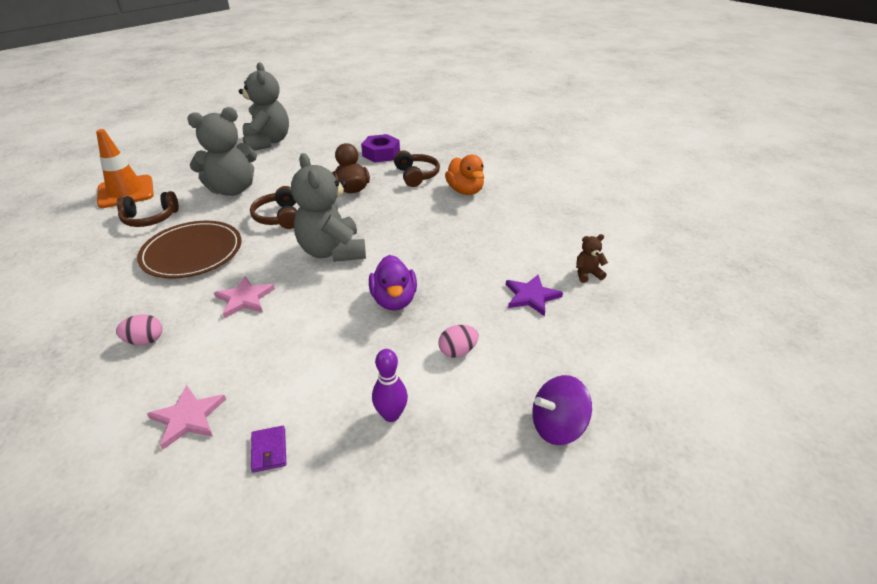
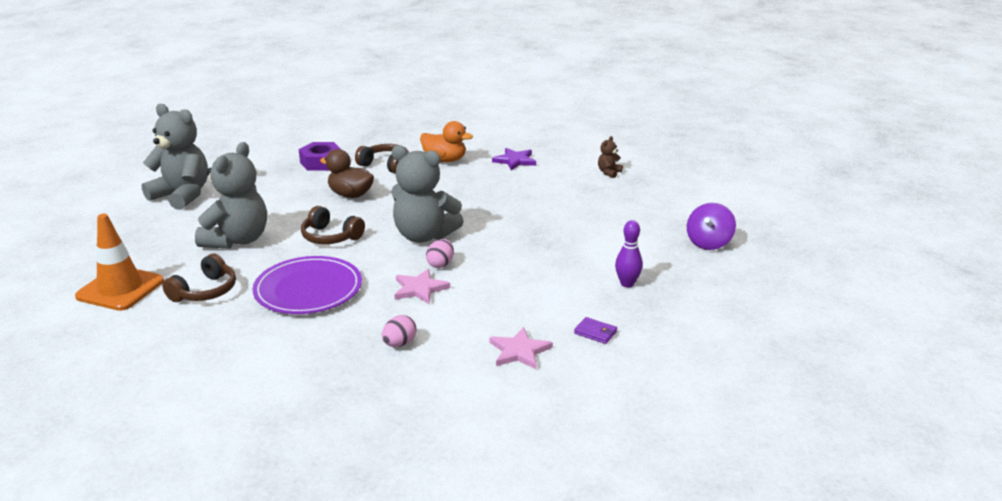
camera: 45 degrees left, 10 degrees down
(192, 252) = (308, 289): brown plate -> purple plate
(394, 300) = (523, 238): purple duck -> none
(457, 351) = (608, 241): pink egg -> pink egg (440, 264)
(531, 296) = (599, 197): purple star -> purple star (515, 161)

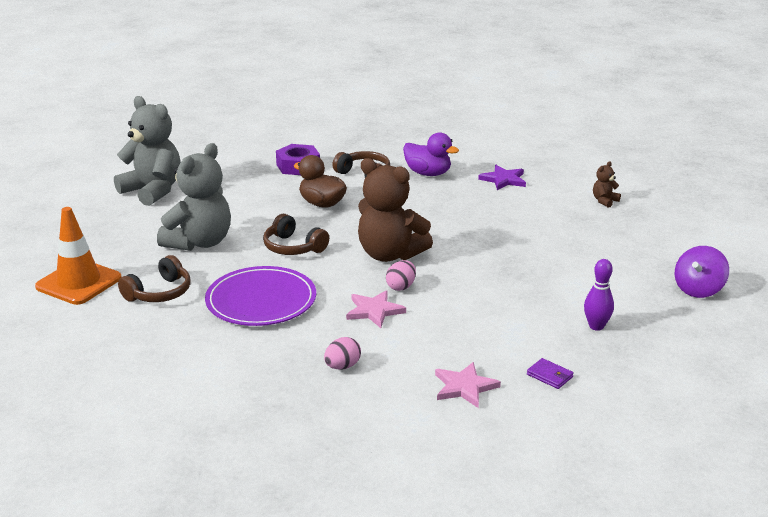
camera: 10 degrees right, 0 degrees up
(424, 236) = (390, 254): grey teddy bear -> brown teddy bear
(445, 160) = (428, 173): orange duck -> purple duck

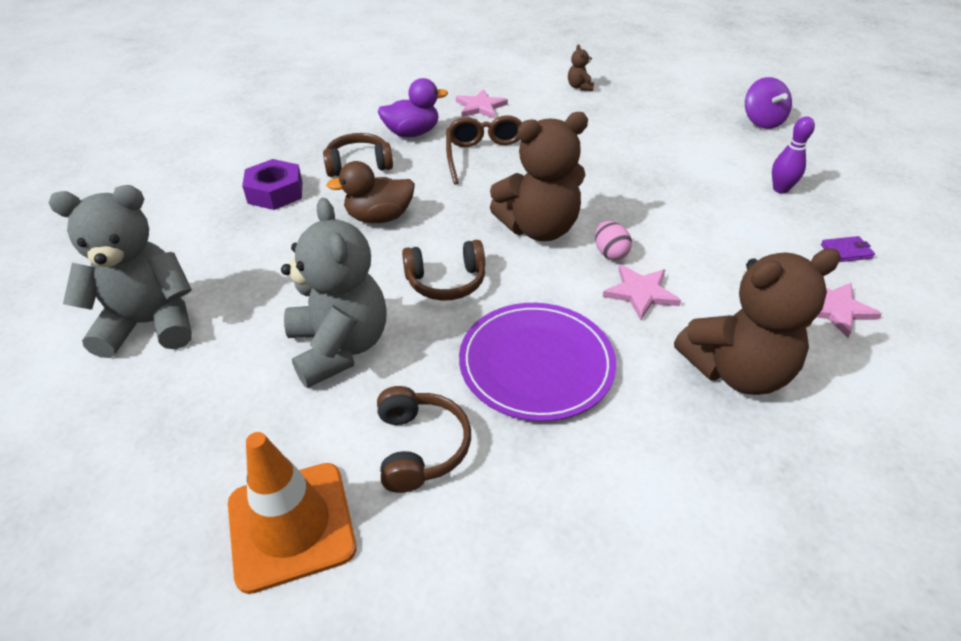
camera: 50 degrees left, 15 degrees up
(342, 366) = (736, 371): pink egg -> brown teddy bear
(443, 208) = (488, 157): none -> brown glasses
(503, 180) = (480, 107): purple star -> pink star

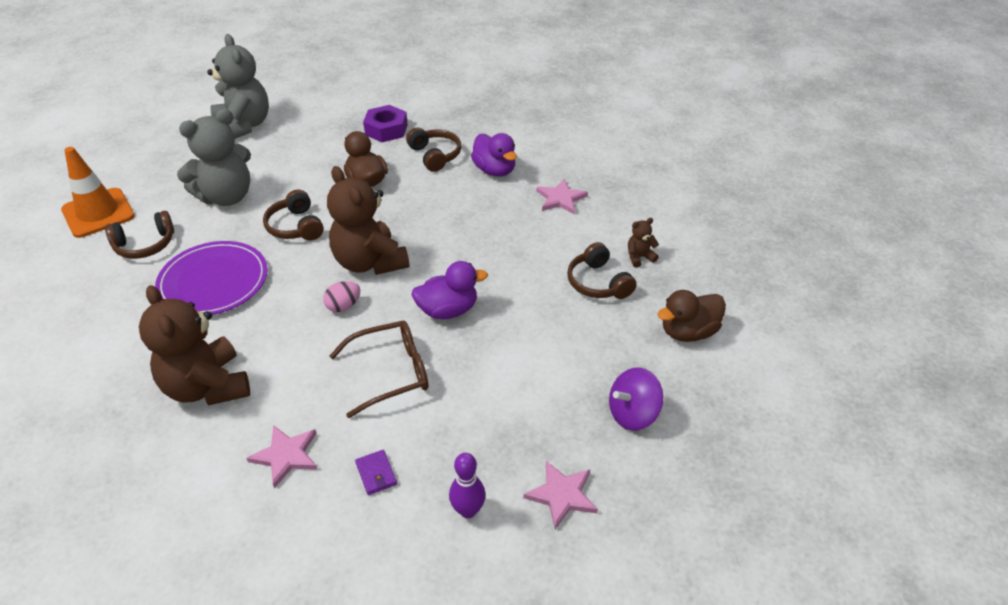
camera: 75 degrees right, 0 degrees up
(488, 157) = (470, 218): brown glasses -> brown glasses (390, 373)
(608, 109) = (598, 283): none -> brown headphones
(629, 188) = (448, 310): none -> purple duck
(640, 293) = (294, 328): pink star -> pink star (562, 495)
(674, 85) = (688, 332): none -> brown duck
(780, 189) = (480, 425): purple bowling pin -> purple bowling pin (468, 510)

